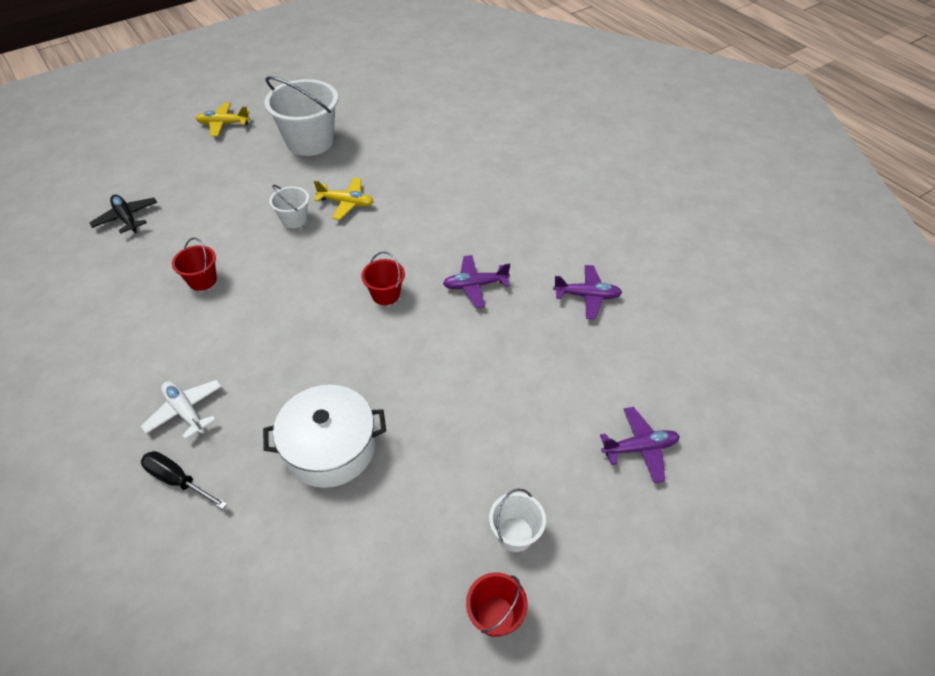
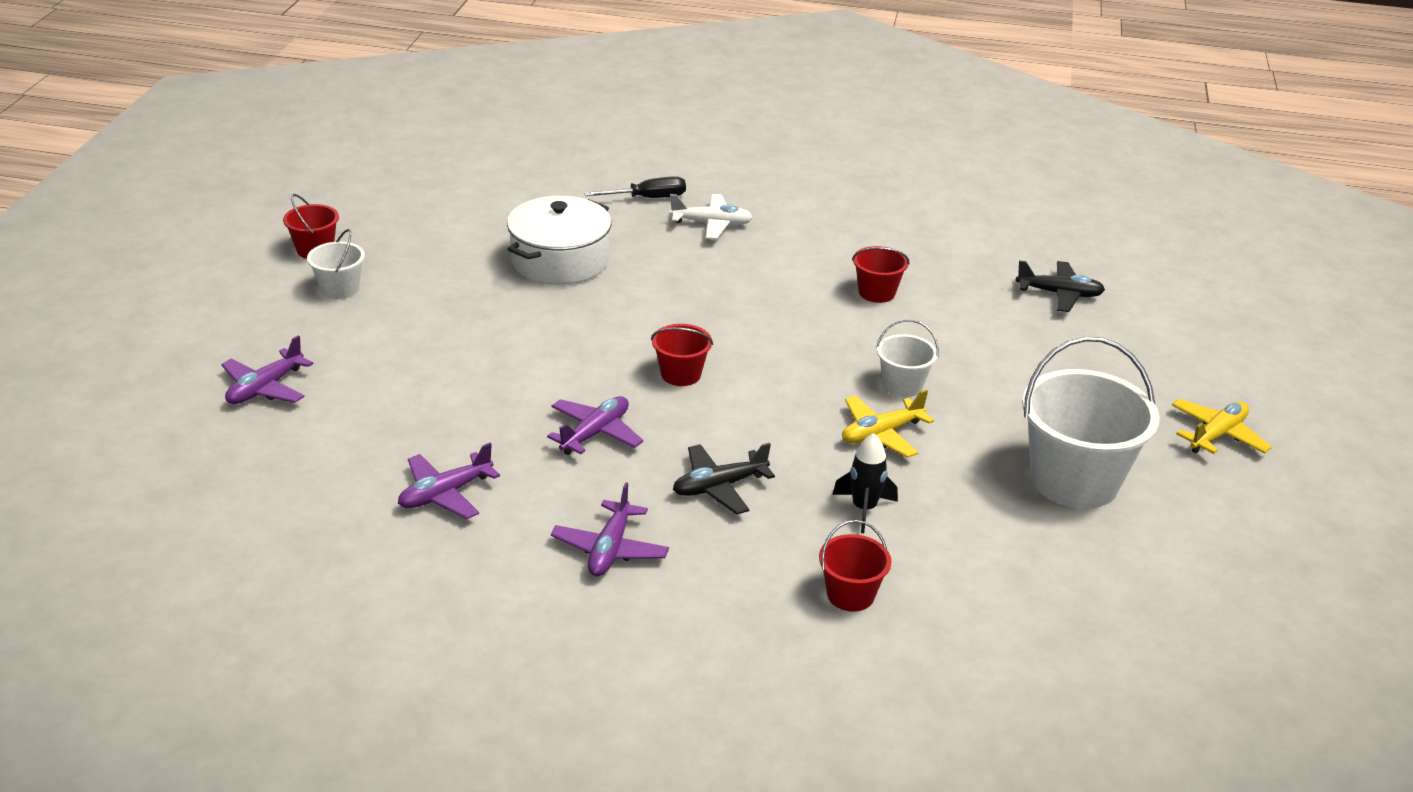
camera: 135 degrees right, 15 degrees down
(408, 178) = (864, 509): none -> black rocket
(453, 222) = (719, 487): none -> black plane
(464, 154) = (850, 594): none -> red bucket
(536, 223) = (610, 549): none -> purple plane

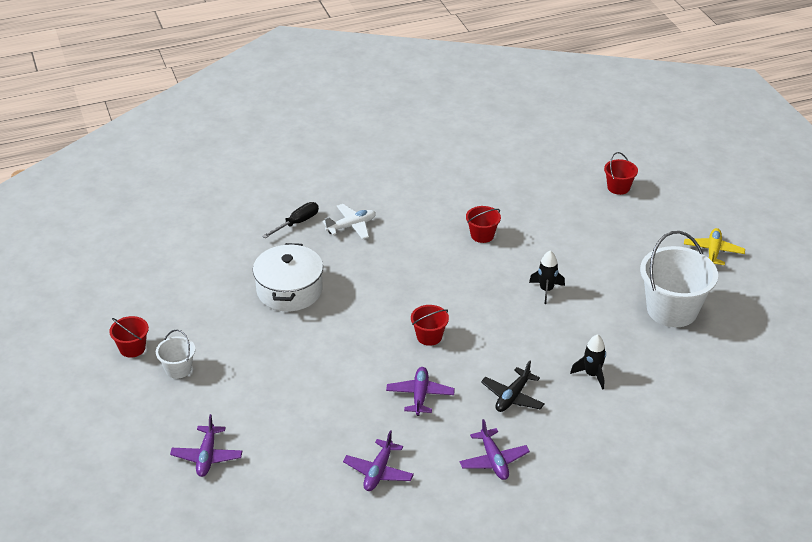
camera: 30 degrees left, 5 degrees up
(850, 594) = (627, 426): red bucket -> red bucket (618, 187)
(881, 434) = (562, 326): yellow plane -> none
(902, 385) = (546, 290): white bucket -> black rocket
(1059, 294) = (573, 195): black plane -> none

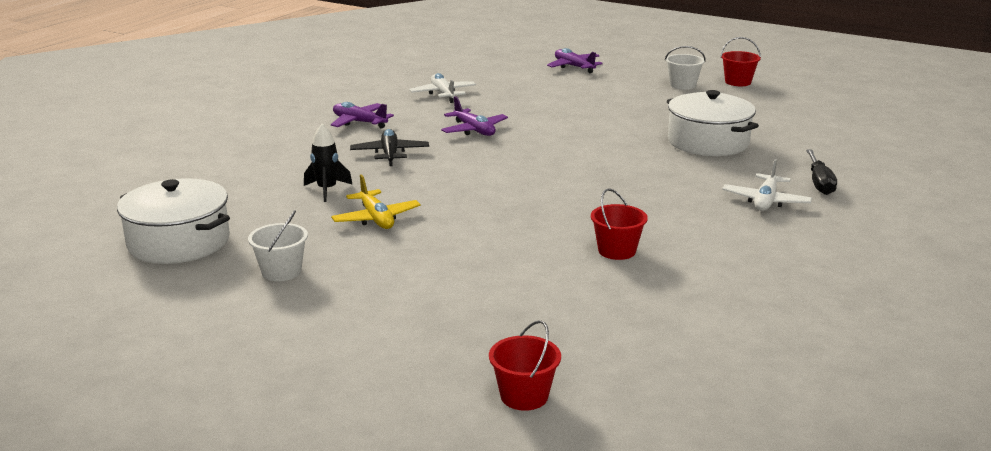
camera: 140 degrees right, 15 degrees down
(378, 471) = (443, 94): purple plane -> white plane
(429, 336) = (527, 160): red bucket -> none
(546, 290) = (462, 232): black rocket -> none
(672, 310) = (281, 271): white bucket -> white bucket, size x0.49
(713, 252) = (271, 364): yellow plane -> yellow plane (376, 218)
(718, 368) = (179, 242): none -> white pot

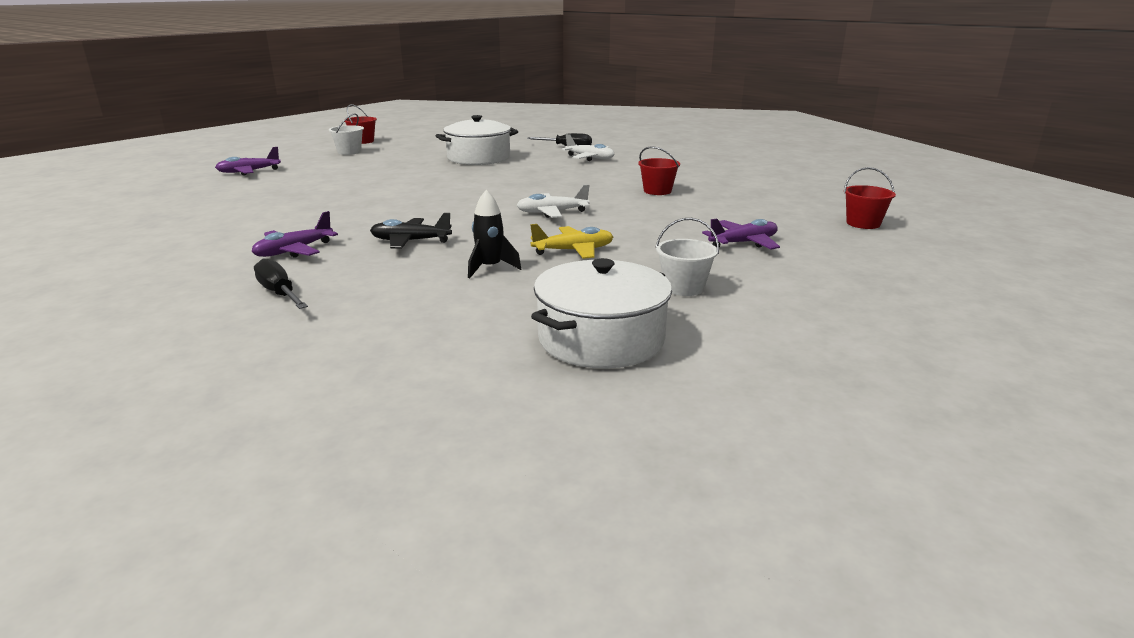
camera: 80 degrees left, 0 degrees up
(274, 134) = (279, 293): none -> black screwdriver
(443, 94) = (253, 215): white plane -> white plane (552, 213)
(474, 130) = (378, 210): purple plane -> purple plane (743, 243)

